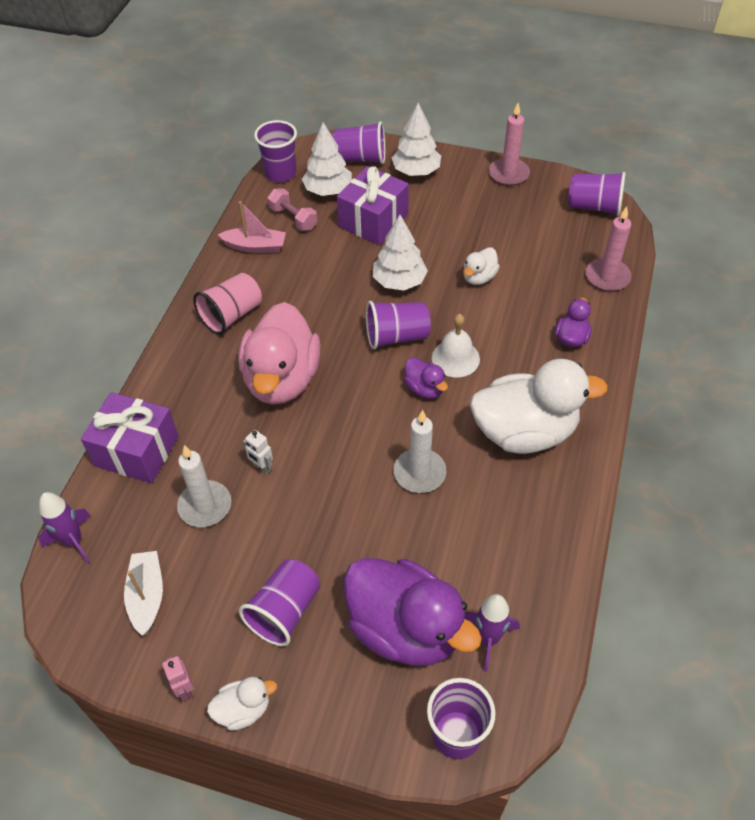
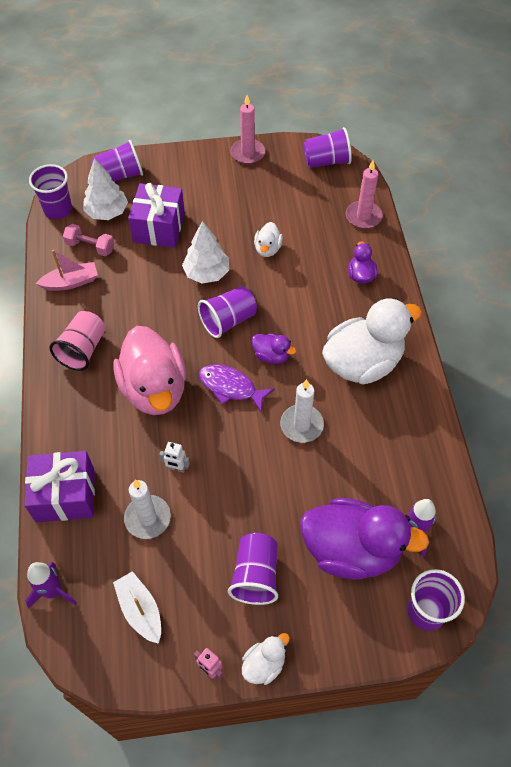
camera: 25 degrees left, 5 degrees up
(363, 406) = (231, 387): none -> purple fish
(416, 171) = (172, 173): white tree -> none
(455, 358) = (282, 322): white bell -> none

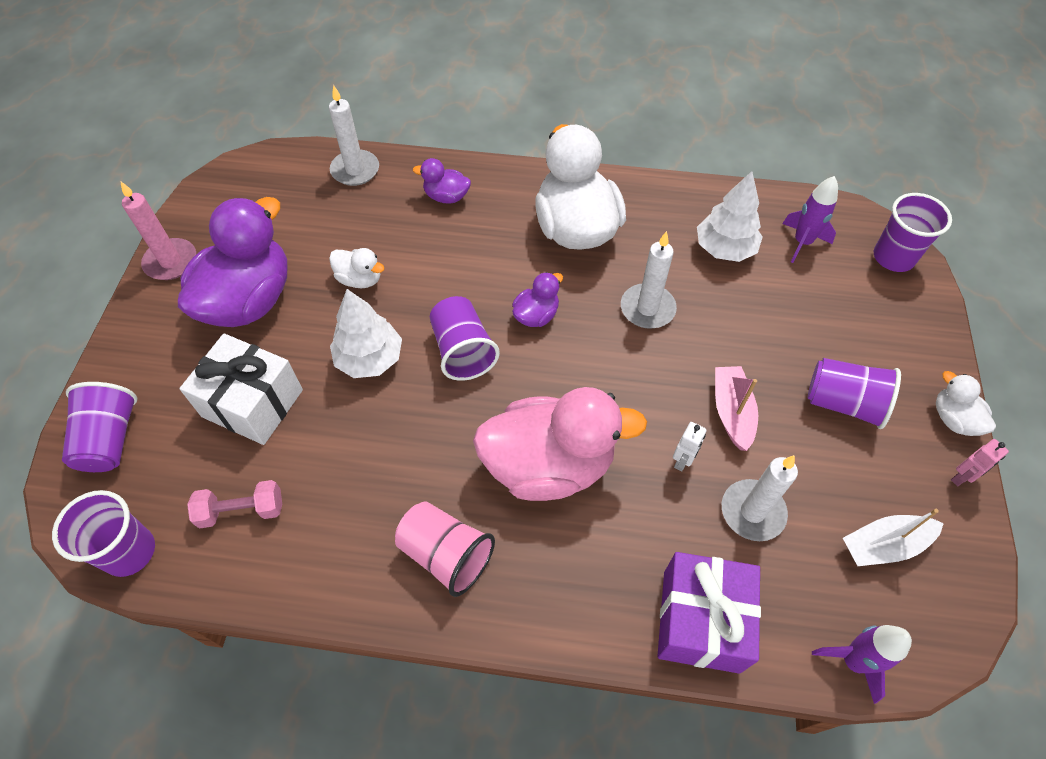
camera: 75 degrees left, 0 degrees up
(71, 282) = (303, 553): pink boat -> pink boat (731, 412)
(90, 247) = (242, 511): pink dumbbell -> pink dumbbell turned 45 degrees clockwise
(107, 212) = (180, 472): white tree -> white tree (724, 248)
(159, 227) = (252, 403): purple gift -> white gift
(231, 387) = (572, 371): purple fish -> none
(326, 161) = (241, 181): purple cup -> none
(351, 550) = (818, 302): purple duck -> purple duck (249, 300)
(363, 216) = (355, 170): pink candle -> white candle

